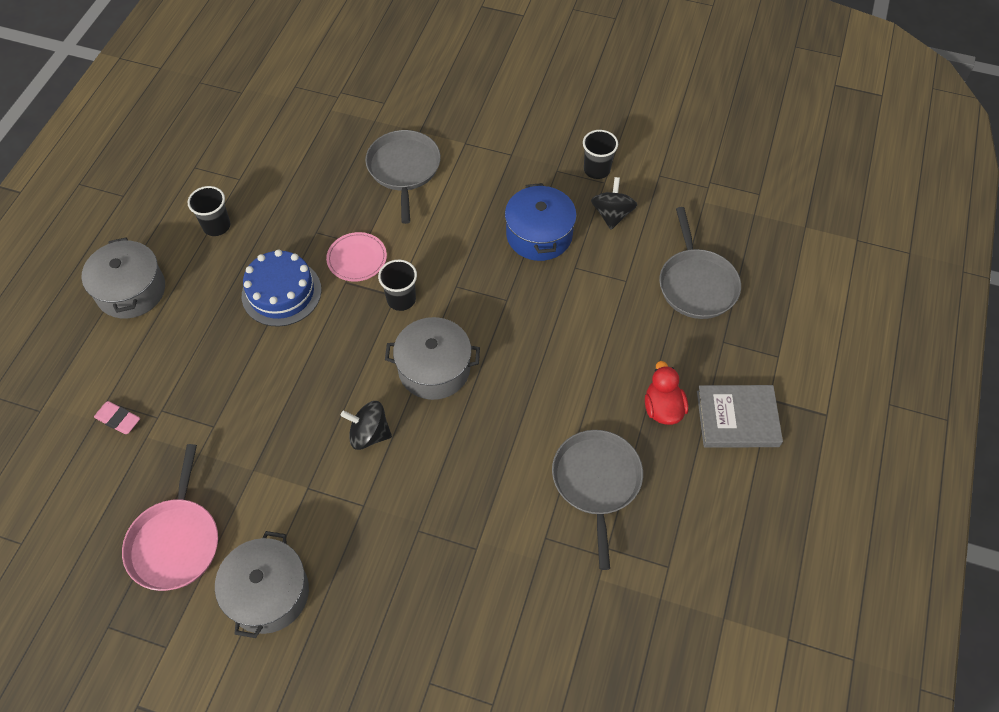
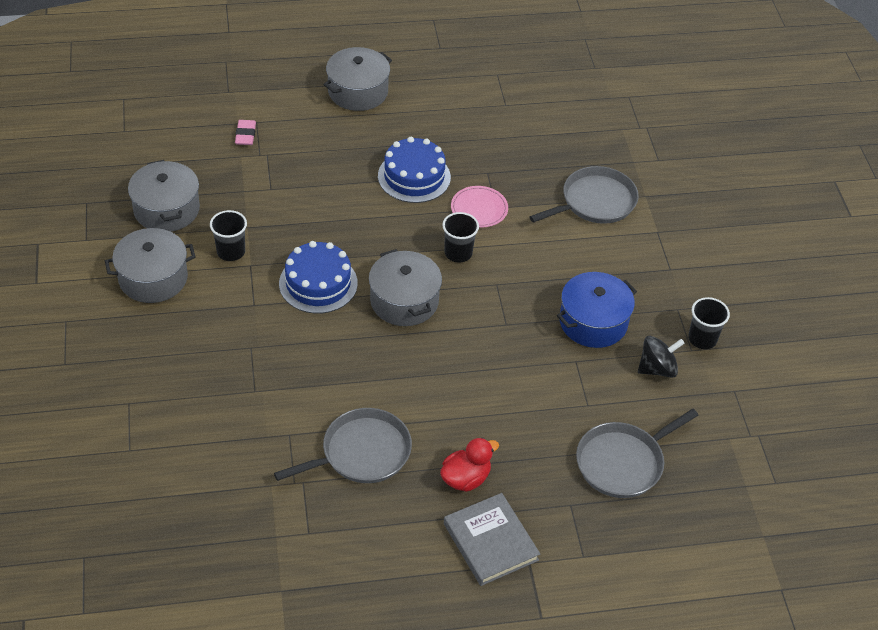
camera: 60 degrees right, 10 degrees down
(175, 542) = (166, 209): pink pan -> grey pot
(216, 226) = (450, 112): black cup -> black cup (231, 252)
(369, 434) = (318, 283): black spinning top -> blue cake

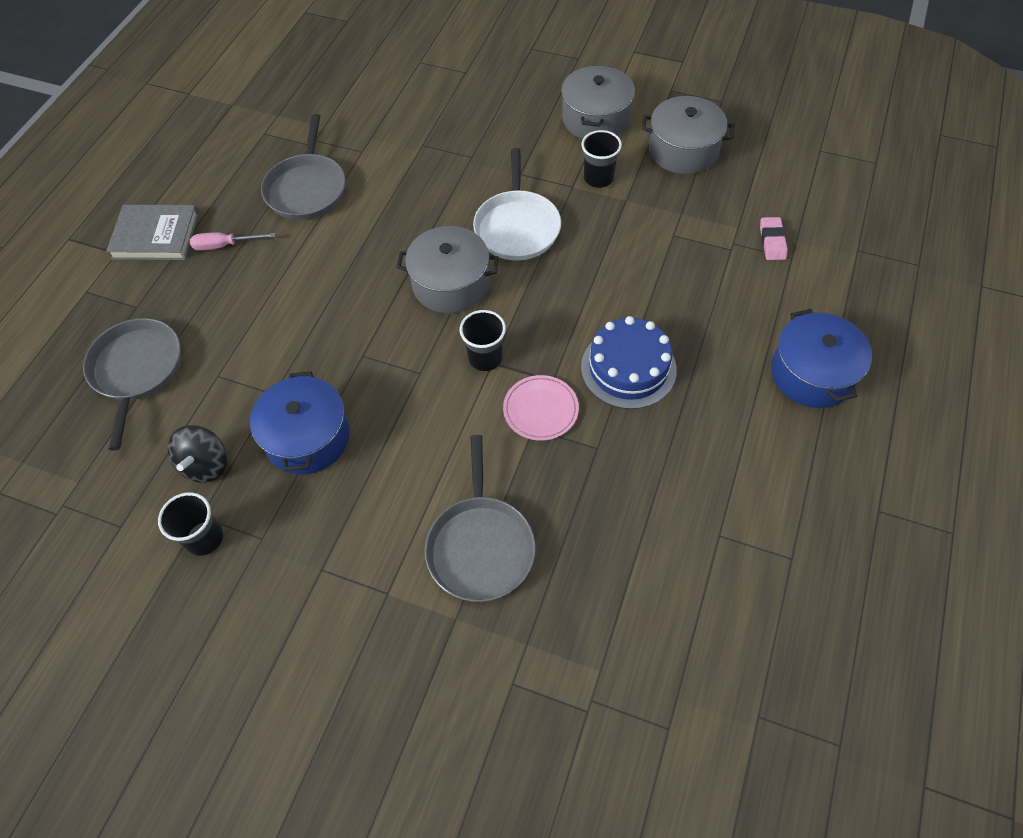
camera: 125 degrees right, 10 degrees up
(245, 135) = (772, 241): pink eraser -> pink eraser turned 60 degrees clockwise
(318, 283) = (517, 227): blue cake -> white pan
(358, 91) = (812, 373): grey pot -> blue pot
(465, 478) = (225, 245): red duck -> pink screwdriver

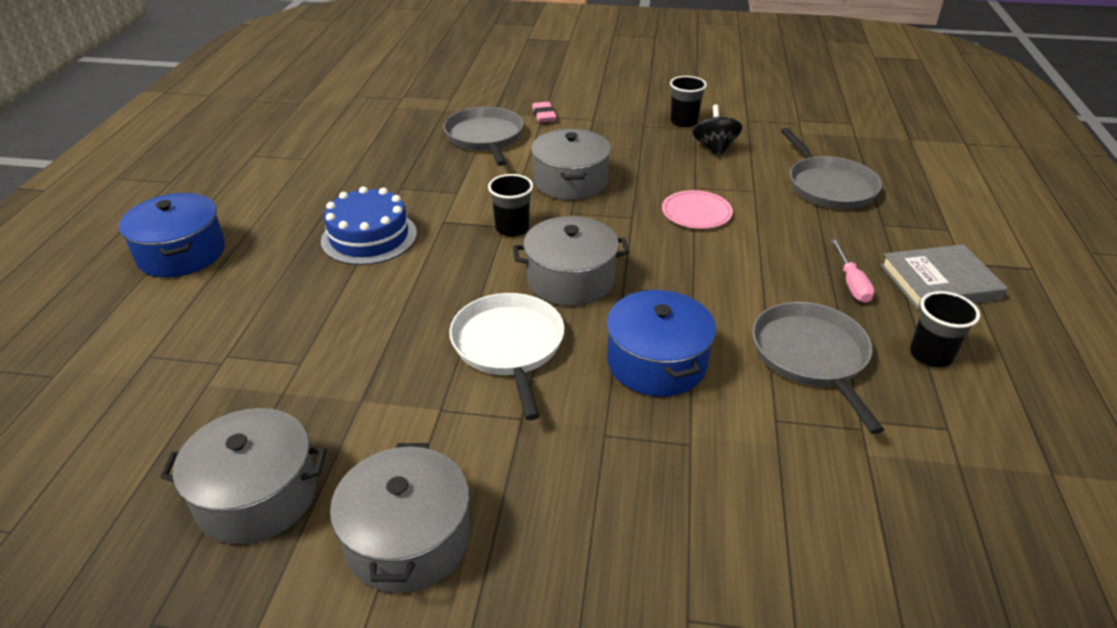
camera: 165 degrees right, 20 degrees down
(225, 245) = (851, 283): pink screwdriver -> pink screwdriver turned 105 degrees clockwise
(307, 437) = (646, 168): blue pot -> blue pot (656, 362)
(402, 426) = (570, 182): none -> grey pot
(540, 409) = (452, 203): pink plate -> pink plate (696, 213)
(598, 178) = (401, 427): black cup -> black cup (931, 355)
(772, 241) = (166, 372): pink eraser -> pink eraser (544, 115)

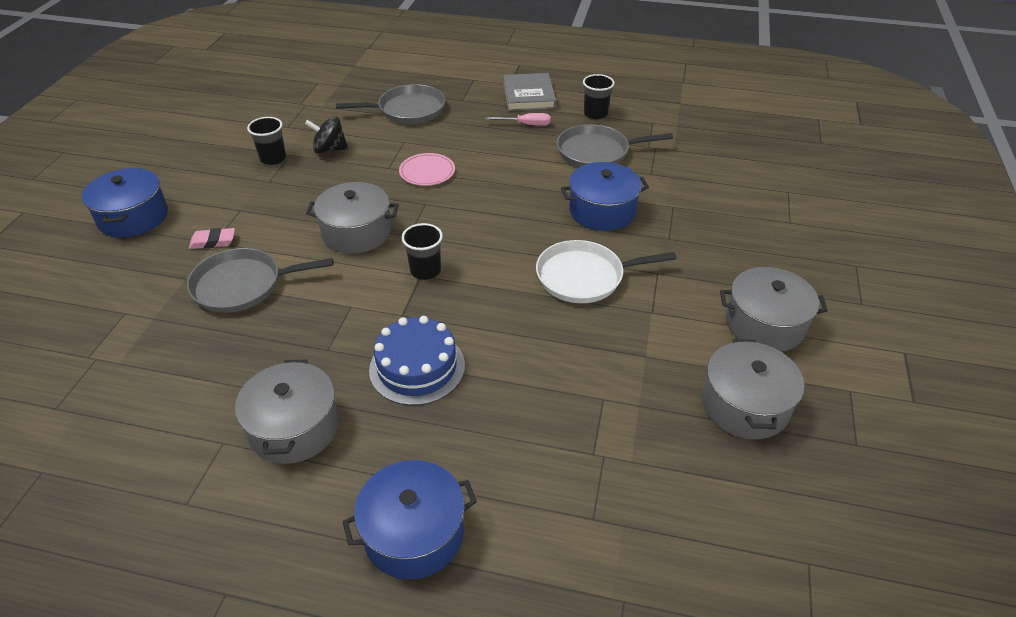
camera: 85 degrees left, 5 degrees up
(570, 279) = (506, 242): grey pot -> grey pot (294, 427)
(571, 78) = (133, 217): none -> blue pot

